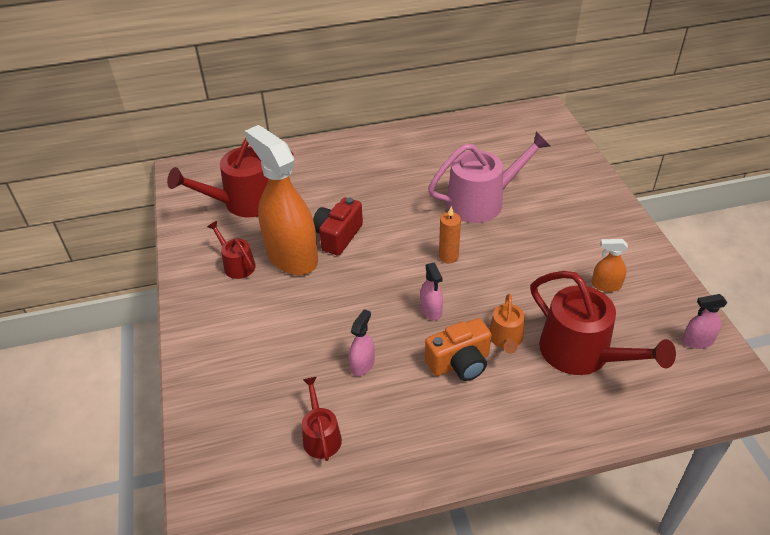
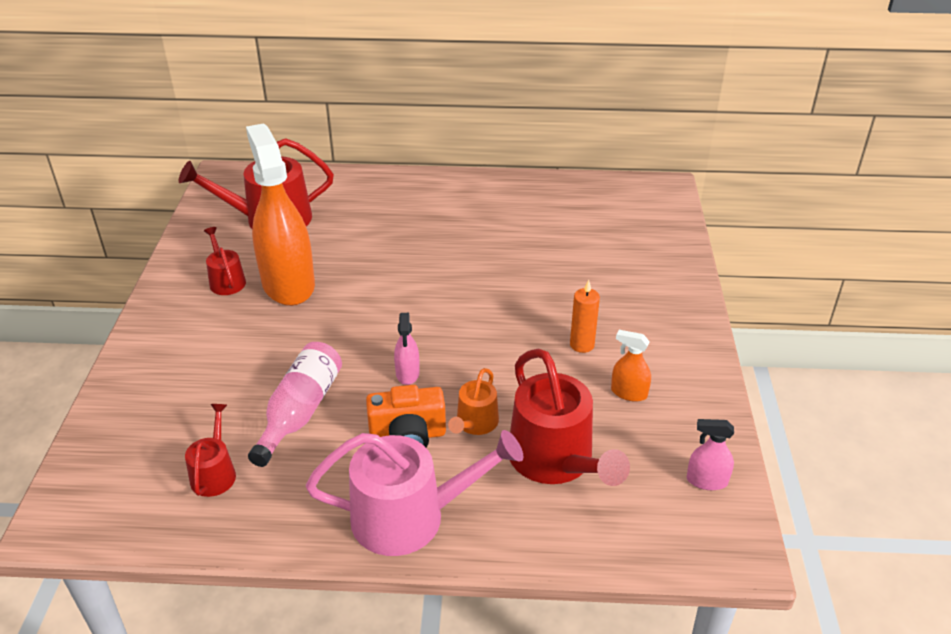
camera: 15 degrees right, 5 degrees down
(338, 236) = (349, 274): red camera -> none
(362, 364) = (300, 412): pink spray bottle -> pink bottle
(448, 257) = (460, 321): orange candle -> orange candle (582, 345)
(481, 202) = (532, 271): pink watering can -> pink watering can (409, 516)

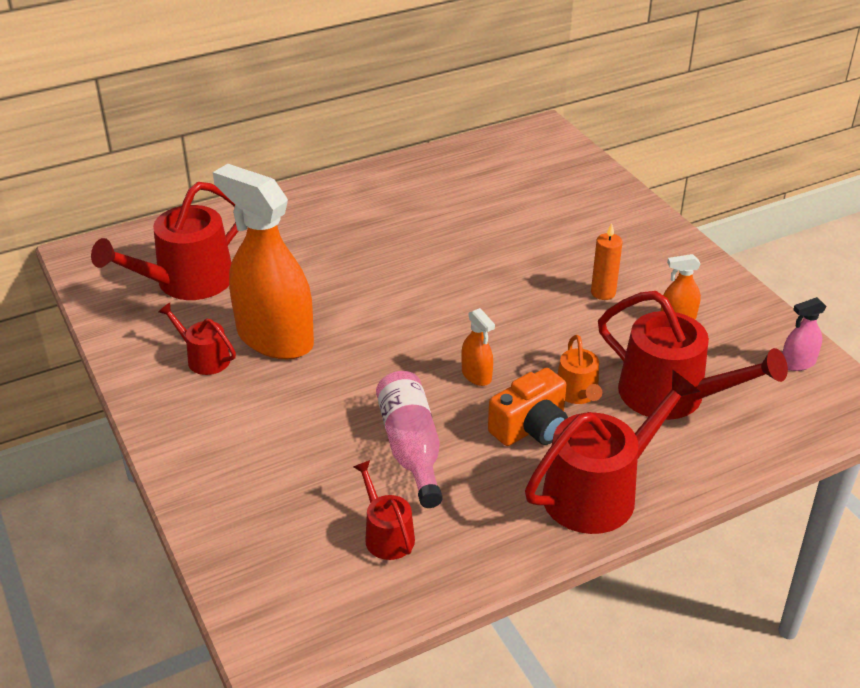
camera: 30 degrees left, 0 degrees up
(407, 373) = (476, 375): pink spray bottle -> orange spray bottle
(409, 516) = (599, 492): pink watering can -> red watering can

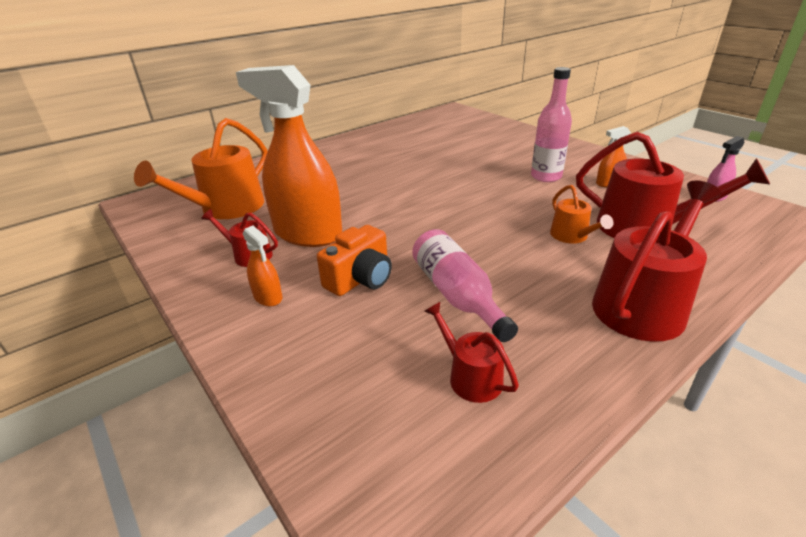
camera: 10 degrees left, 5 degrees down
(187, 282) = (226, 208): red watering can -> orange watering can
(476, 375) = (484, 235): orange spray bottle -> orange spray bottle (268, 297)
(531, 428) = (551, 264): orange camera -> orange camera (360, 279)
(603, 293) = (546, 177): orange candle -> pink bottle

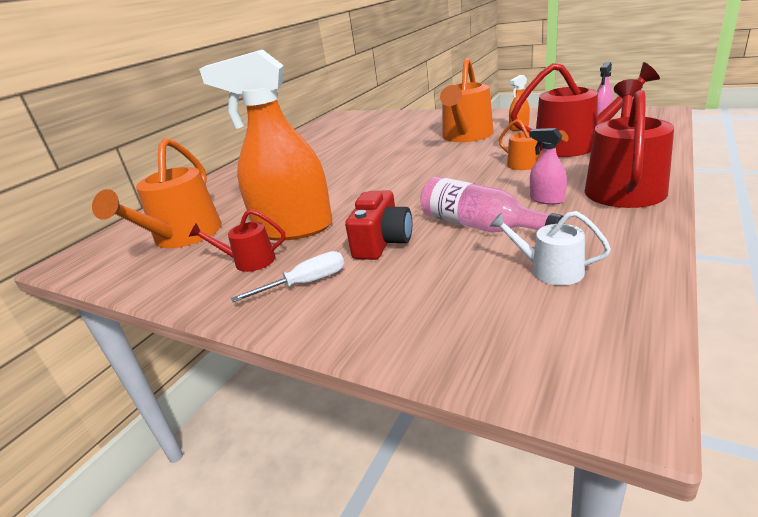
camera: 20 degrees left, 5 degrees down
(268, 297) = (306, 283): orange spray bottle -> white screwdriver
(360, 279) = (382, 243): orange camera -> red camera
(470, 376) = (550, 270): red watering can -> white watering can
(546, 177) = (466, 136): pink bottle -> orange watering can
(548, 289) = (547, 199): none -> pink spray bottle

